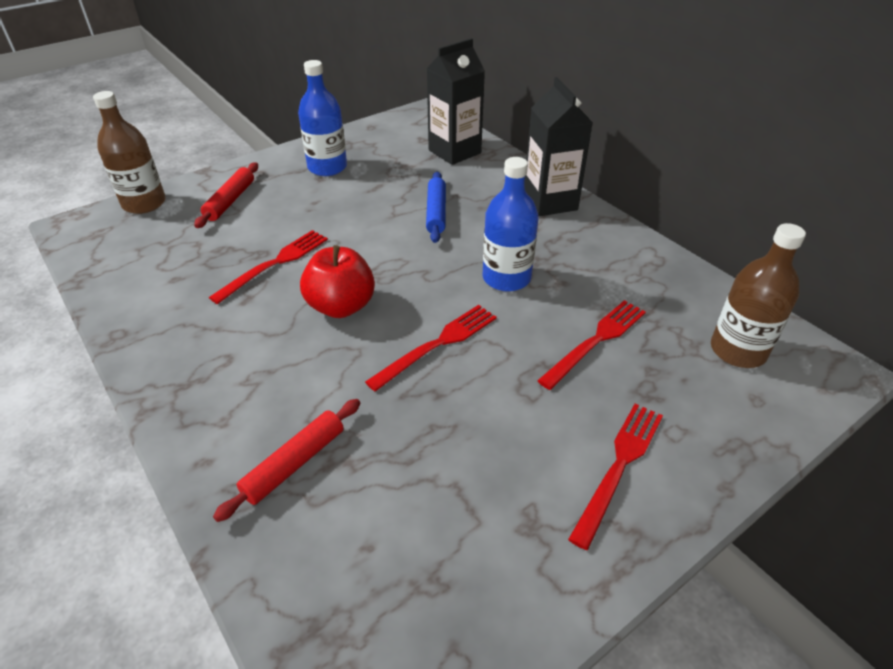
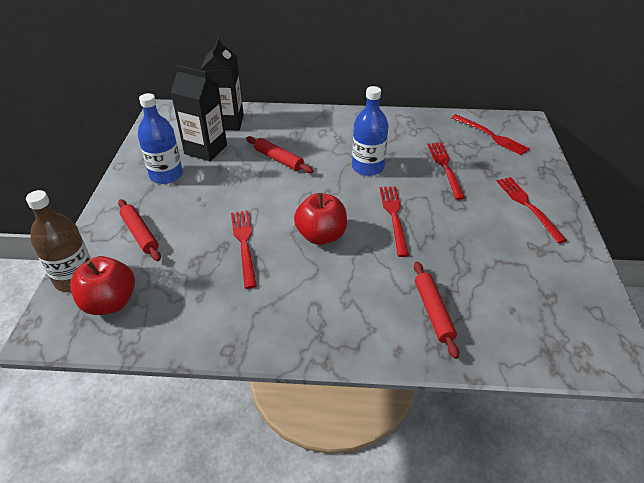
camera: 50 degrees left, 0 degrees up
(129, 236) = (110, 302): none -> red apple
(436, 212) = (279, 159): blue rolling pin -> red rolling pin
(550, 202) = (322, 120): black carton -> black carton (205, 149)
(738, 350) = (491, 135): brown bottle -> red fork

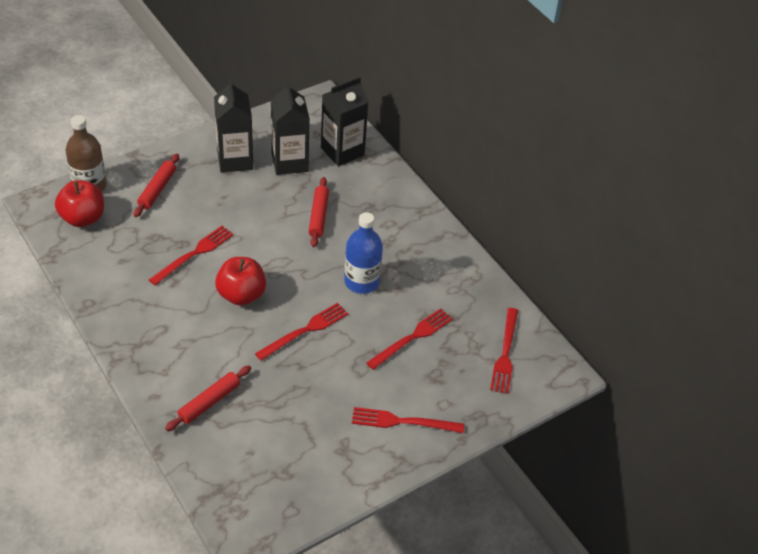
camera: 50 degrees right, 5 degrees up
(166, 175) = (235, 160): blue bottle -> black carton
(528, 206) = (403, 421): red fork -> red fork turned 120 degrees counterclockwise

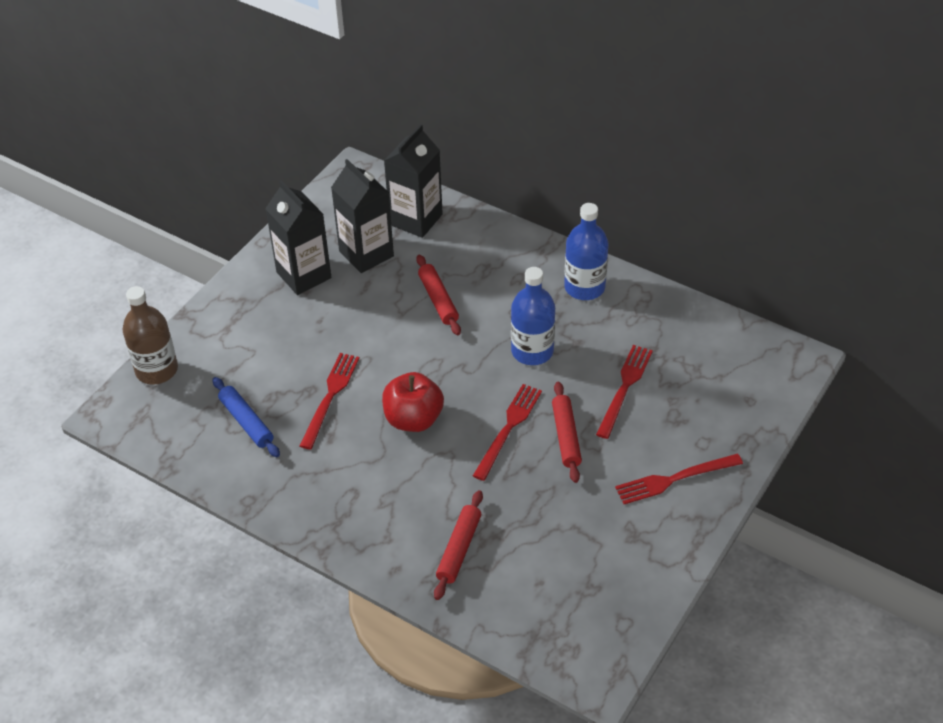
camera: 20 degrees left, 0 degrees up
(83, 218) = (174, 409): red apple -> none
(125, 247) = (246, 422): none -> blue rolling pin
(157, 189) = (238, 342): red rolling pin -> red rolling pin (566, 436)
(433, 251) = (584, 287): none -> blue bottle
(505, 353) = (728, 364): red fork -> none

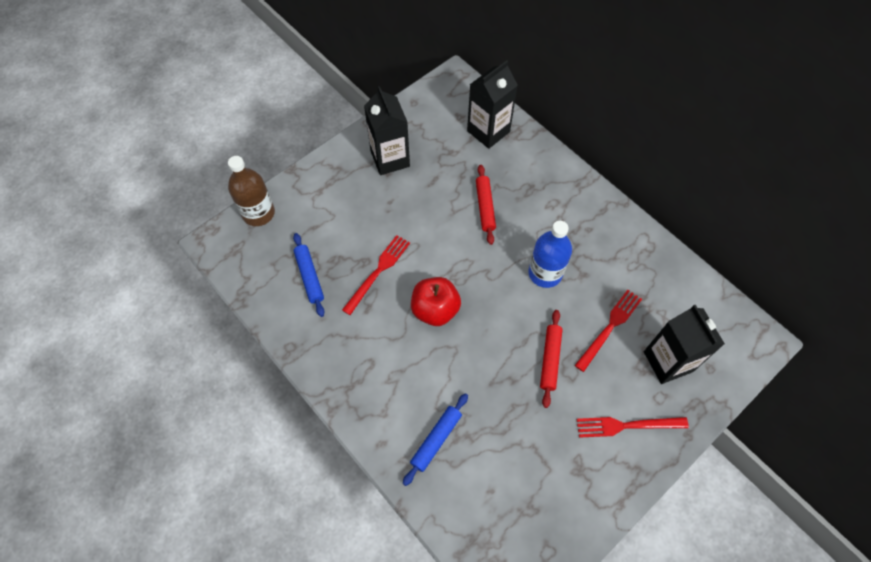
camera: 15 degrees right, 15 degrees up
(366, 254) = (442, 152): black carton -> black carton (668, 361)
(459, 549) = (436, 440): red rolling pin -> blue rolling pin
(508, 428) = (506, 339): red fork -> none
(584, 287) = (603, 226): blue bottle -> none

